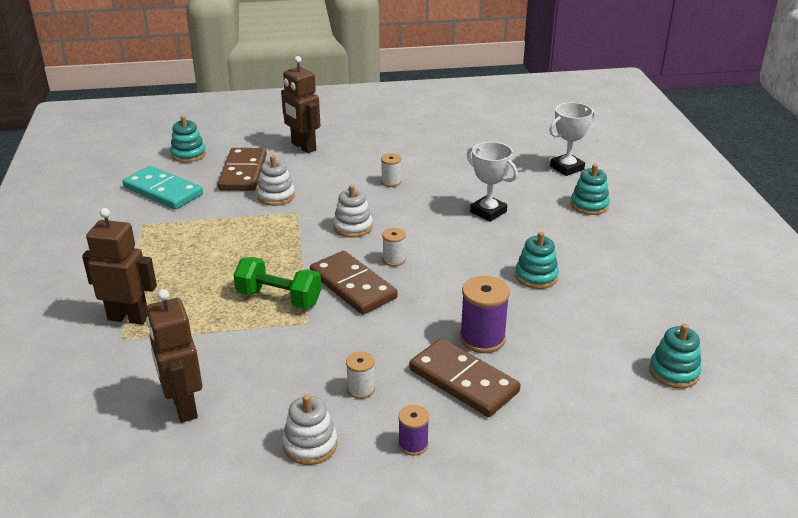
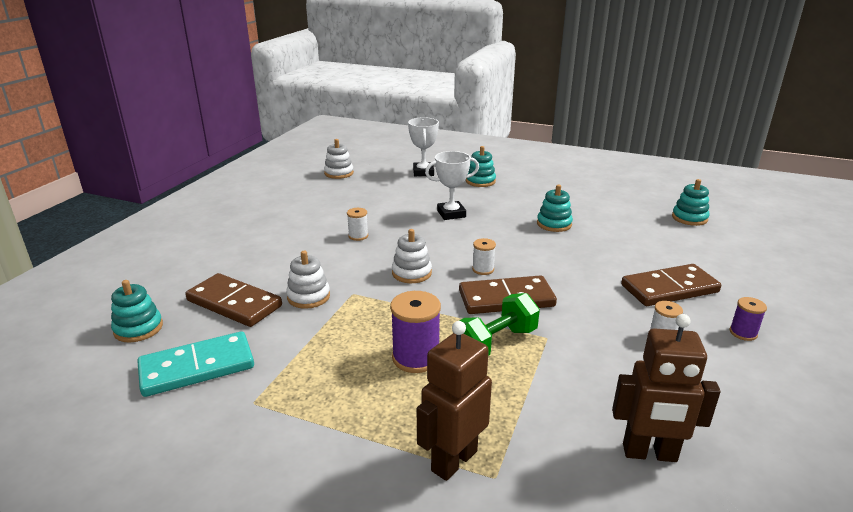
camera: 60 degrees left, 5 degrees down
(303, 147) = (234, 258): brown robot -> none
(310, 445) = (732, 385): white stacking toy -> white stacking toy (339, 173)
(482, 339) = (620, 266): purple spool -> purple spool (416, 358)

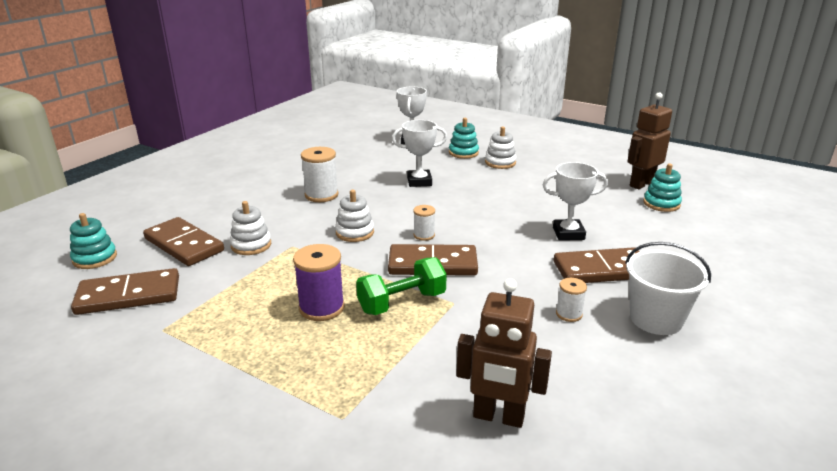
camera: 10 degrees right, 0 degrees up
(197, 367) = (128, 295): turquoise domino -> brown domino
(339, 173) = (331, 136): white stacking toy -> white stacking toy (500, 163)
(358, 236) = (321, 195): white spool -> white spool, size x1.75
(453, 460) = (312, 399): brown robot -> brown robot (641, 184)
(554, 224) = (516, 199): turquoise stacking toy -> none
(620, 255) = (568, 233): none -> white trophy
(743, 333) = (656, 319): purple spool -> white bucket

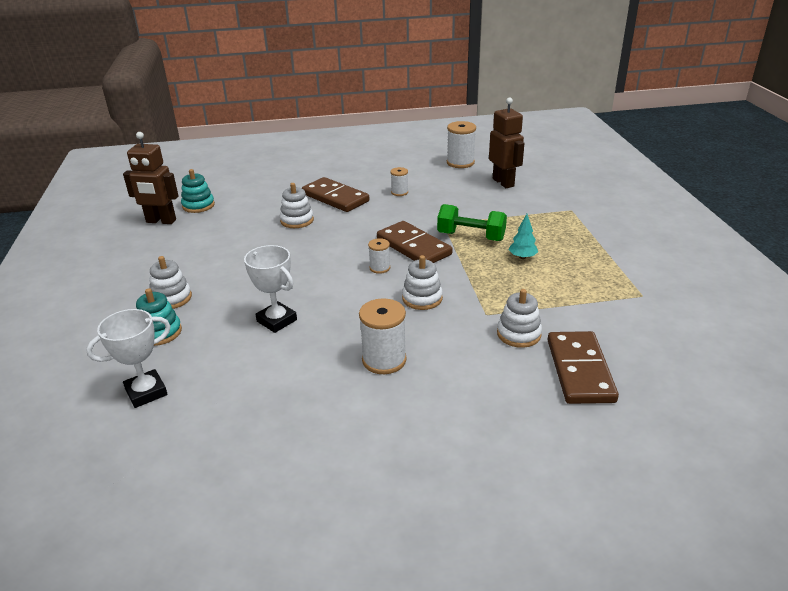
camera: 130 degrees left, 5 degrees up
(95, 258) = (681, 403): turquoise stacking toy -> none
(128, 295) = (658, 337): brown domino -> none
(321, 308) = (522, 257): purple spool -> turquoise tree
(568, 233) = (297, 220): white trophy -> white stacking toy
(622, 423) = (460, 162): none -> white spool
(656, 319) = (368, 174): white bucket -> none

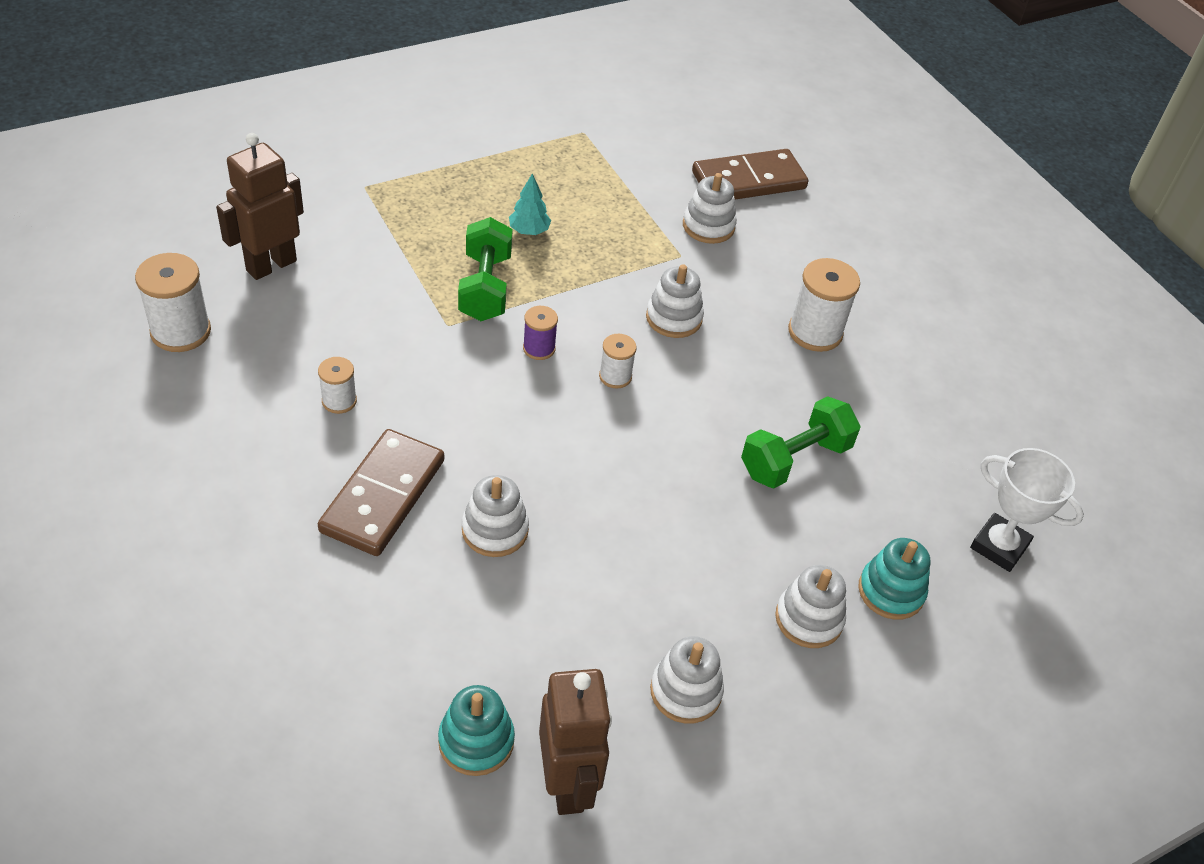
camera: 115 degrees left, 15 degrees up
(170, 254) = (685, 691): none -> white stacking toy
(277, 320) = (795, 459): white trophy -> green dumbbell
(413, 247) = (539, 348): brown domino -> purple spool

